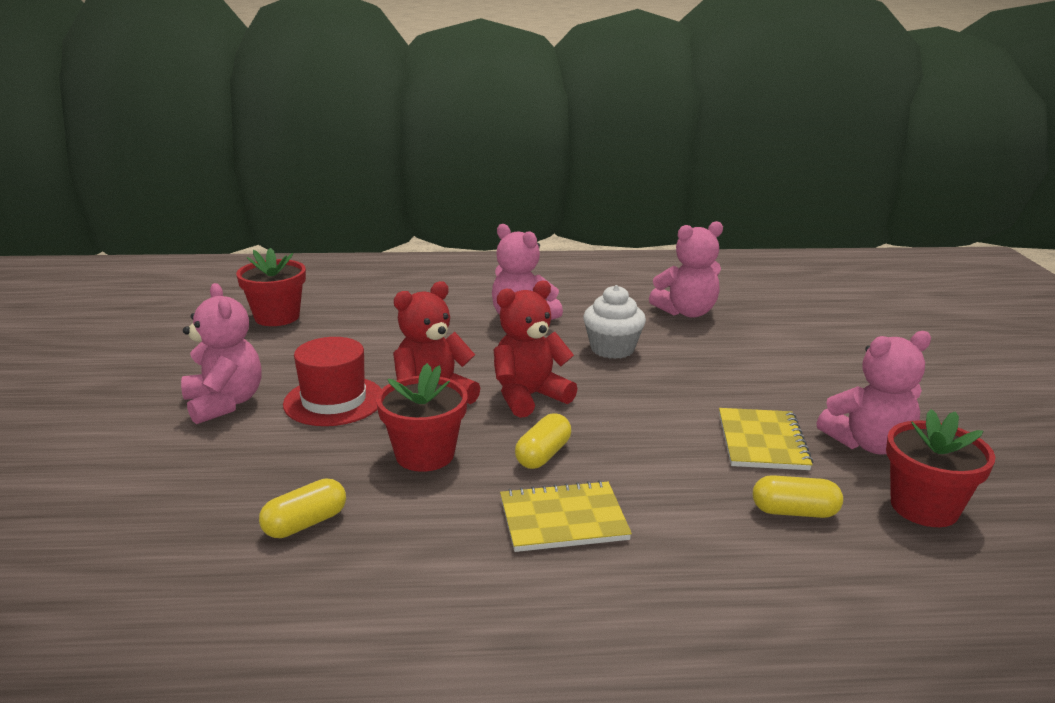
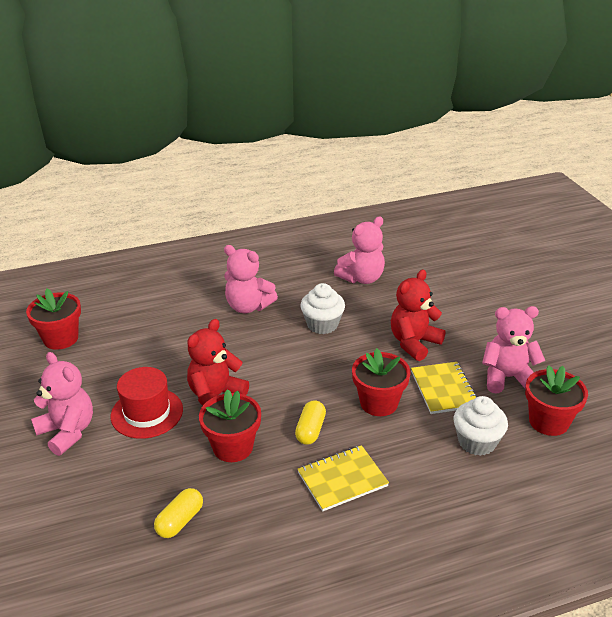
camera: 15 degrees left, 10 degrees up
(529, 397) = (282, 381): red teddy bear -> red teddy bear (414, 343)
(657, 441) = (379, 403): none -> red flower pot
(794, 512) = (477, 442): yellow capsule -> white cupcake
(868, 444) = (507, 377): pink teddy bear -> pink teddy bear turned 150 degrees counterclockwise

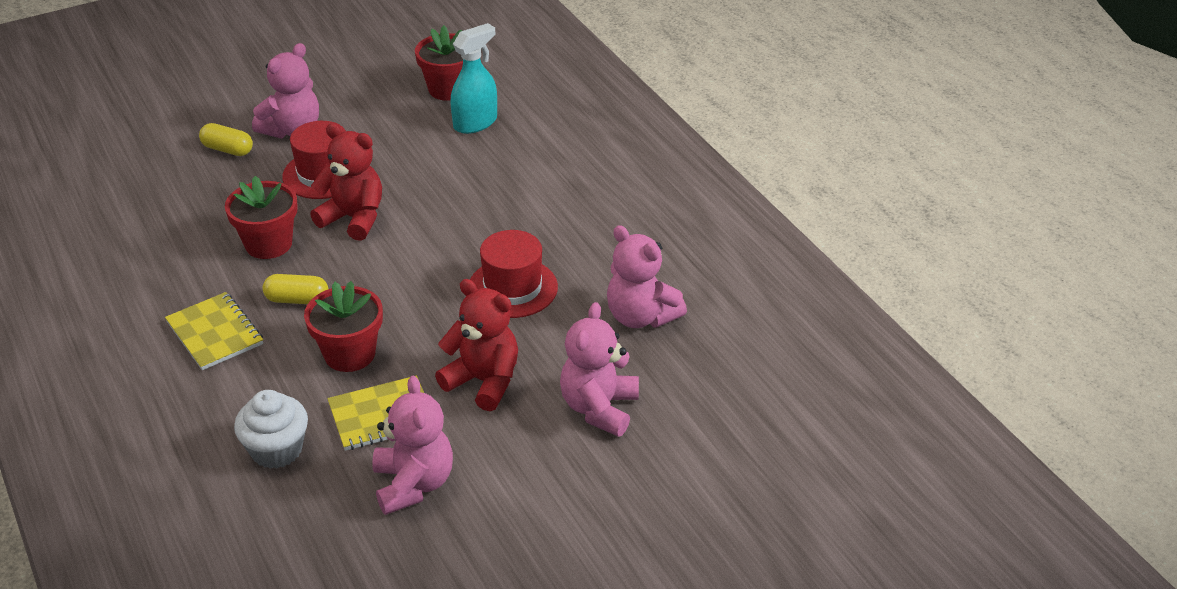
camera: 80 degrees right, 5 degrees up
(117, 328) = (475, 123): none -> turquoise spray bottle
(180, 521) = (163, 225): yellow capsule -> yellow capsule (228, 149)
(248, 306) = (541, 216): pink teddy bear -> pink teddy bear (599, 408)
(322, 324) = (512, 288): white cupcake -> red hat
(548, 422) = (318, 527): red flower pot -> none

